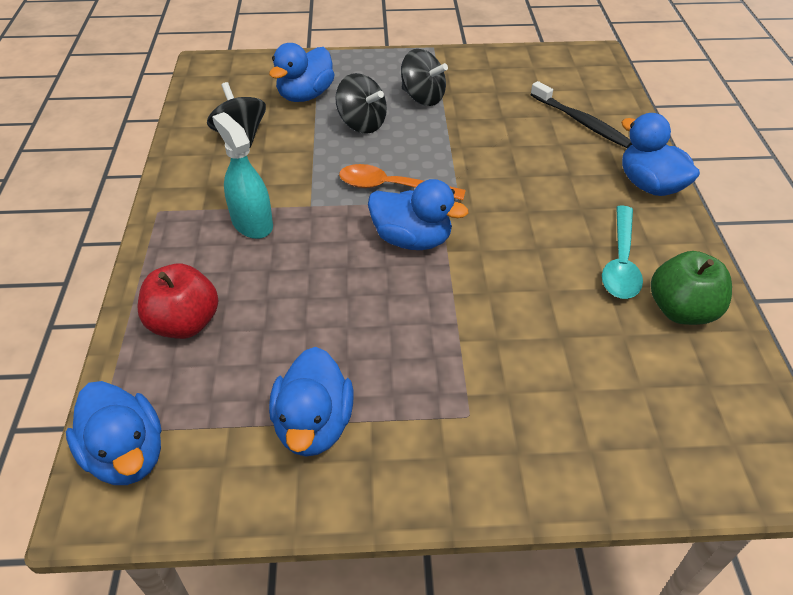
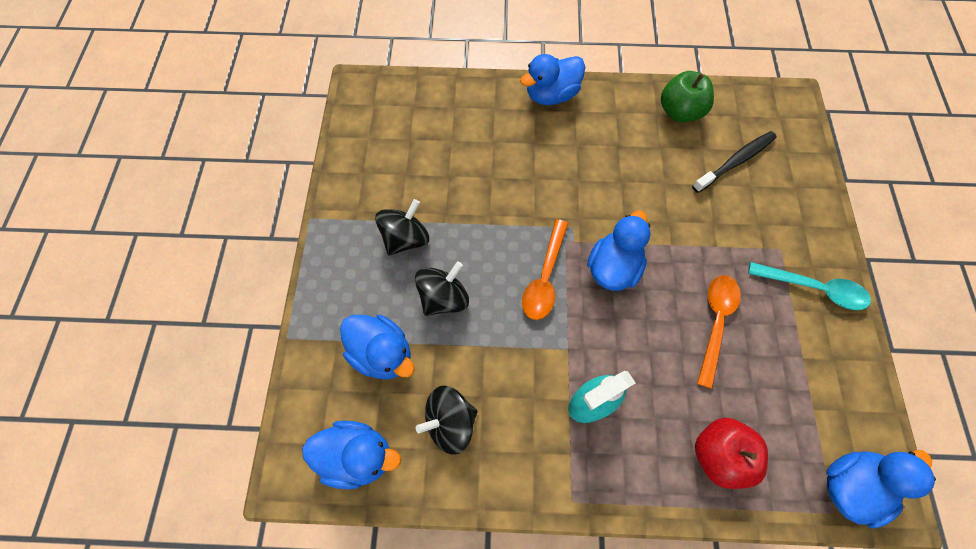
camera: 85 degrees left, 20 degrees up
(314, 425) = (803, 348): blue duck -> blue duck (358, 455)
(348, 331) = (715, 322): none -> orange spoon
(581, 122) = (463, 120): black toothbrush -> black toothbrush (735, 161)
(620, 263) = (636, 134): turquoise spoon -> turquoise spoon (814, 289)

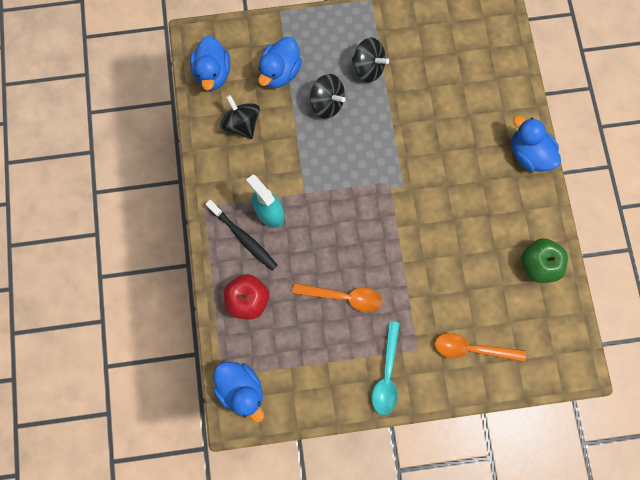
camera: 80 degrees right, 10 degrees up
(544, 278) = (356, 170): orange spoon -> orange spoon (471, 348)
(613, 267) = (374, 219): blue duck -> none
(735, 161) = (495, 313): black toothbrush -> black toothbrush (243, 237)

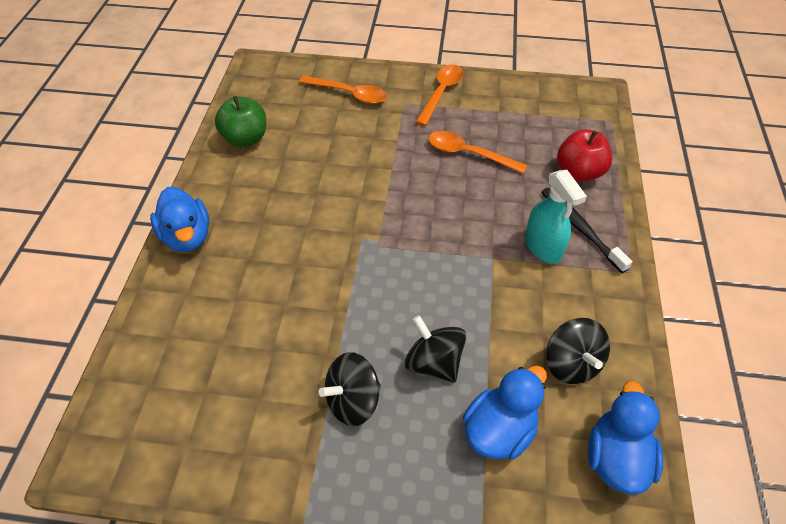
camera: 165 degrees left, 25 degrees down
(241, 389) = (592, 109): blue duck -> none
(368, 68) = (353, 401): black spinning top -> black spinning top turned 75 degrees counterclockwise
(386, 374) = (441, 93): turquoise spoon -> orange spoon

